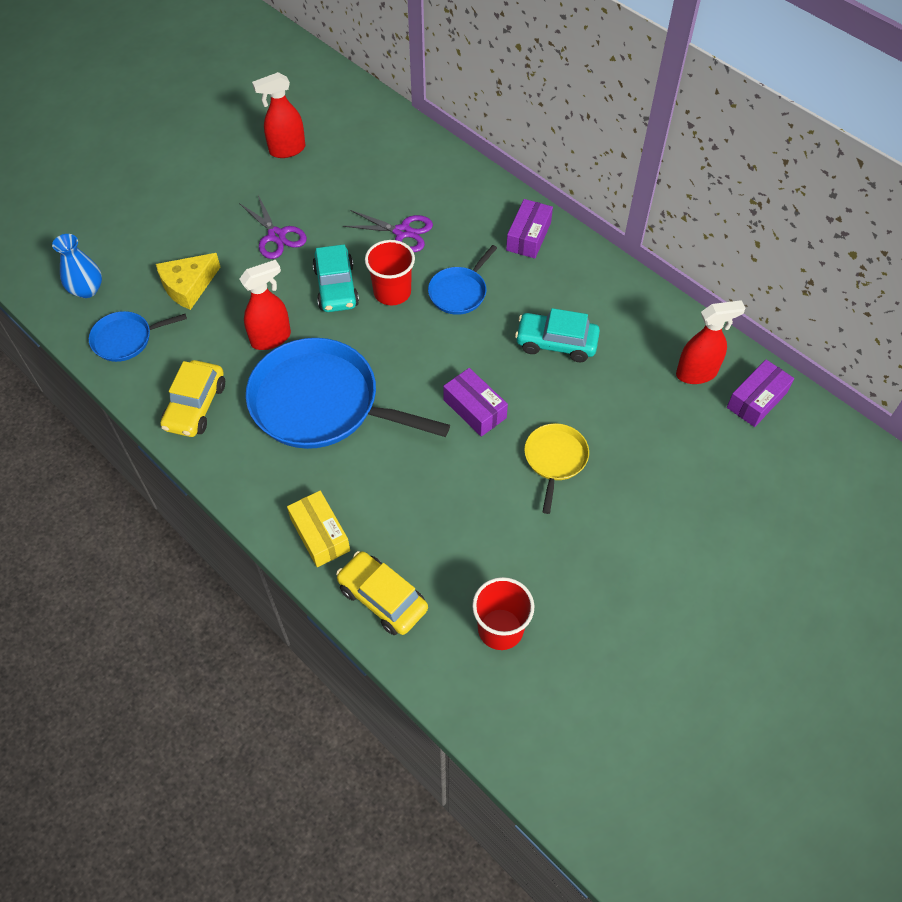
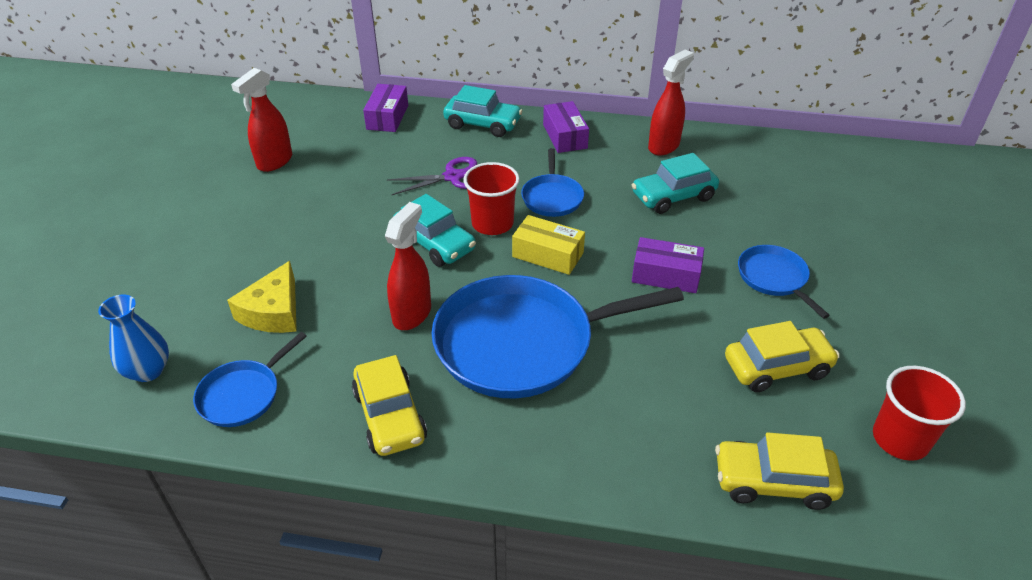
camera: 35 degrees left, 15 degrees down
(276, 236) = (331, 230): purple scissors -> none
(320, 534) = (649, 461): yellow box -> yellow box (548, 255)
(474, 189) = (482, 124): none -> turquoise car
(475, 527) = (777, 367): none -> yellow car
(555, 459) = (774, 278): yellow pan -> blue pan
(697, 373) = (798, 168): red spray bottle -> red spray bottle (664, 146)
(756, 400) = (858, 165): purple box -> purple box (387, 117)

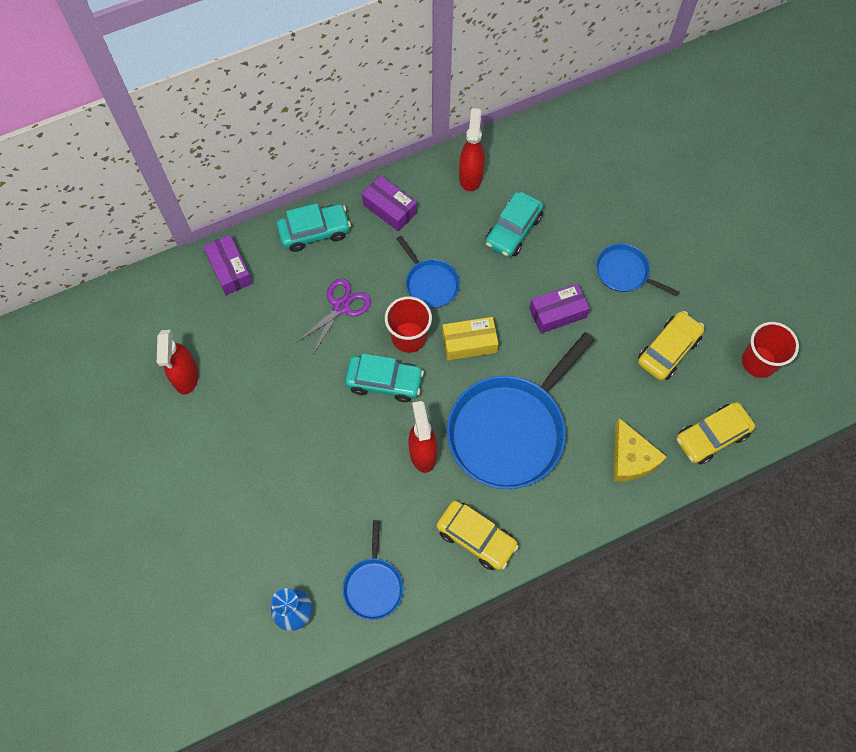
camera: 35 degrees left, 25 degrees up
(273, 311) = (329, 513): yellow cheese -> yellow cheese (631, 458)

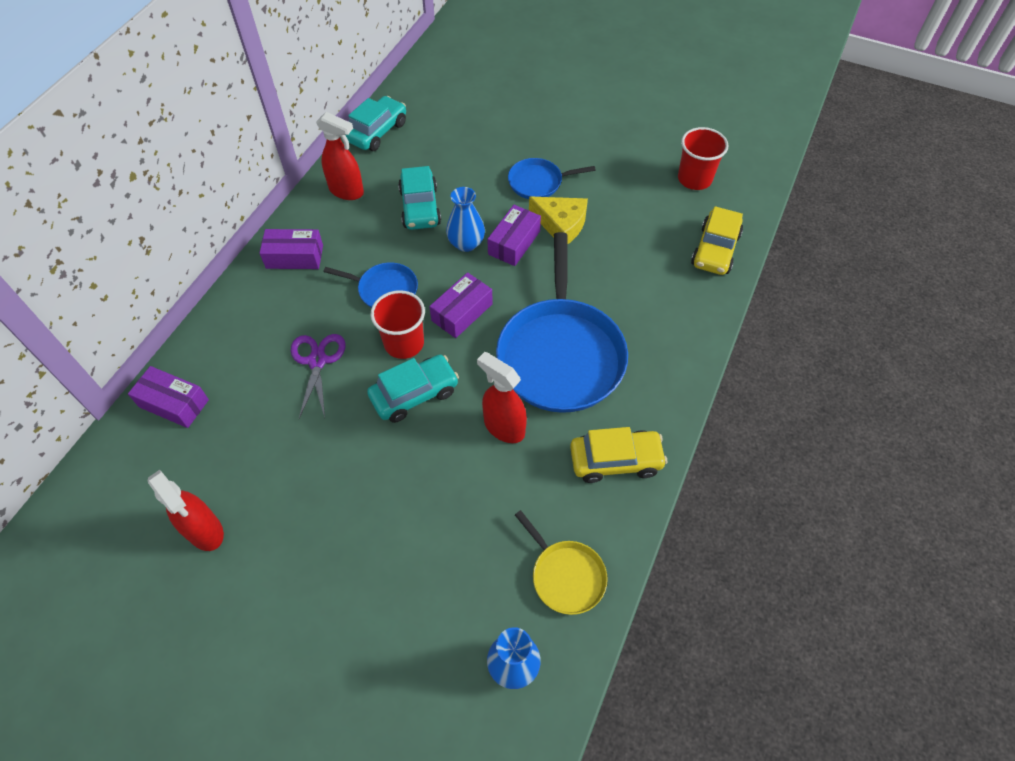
camera: 40 degrees left, 10 degrees down
(314, 232) = (237, 318): turquoise car -> turquoise car (377, 132)
(373, 586) = (566, 576): blue pan -> yellow pan
(469, 343) = (462, 312): yellow box -> purple box
(470, 176) = (347, 191): red spray bottle -> red spray bottle turned 150 degrees clockwise
(521, 287) = (466, 243): none -> blue vase
(631, 458) = (674, 306): yellow cheese -> yellow cheese (561, 224)
(668, 350) = (624, 213): yellow car -> none

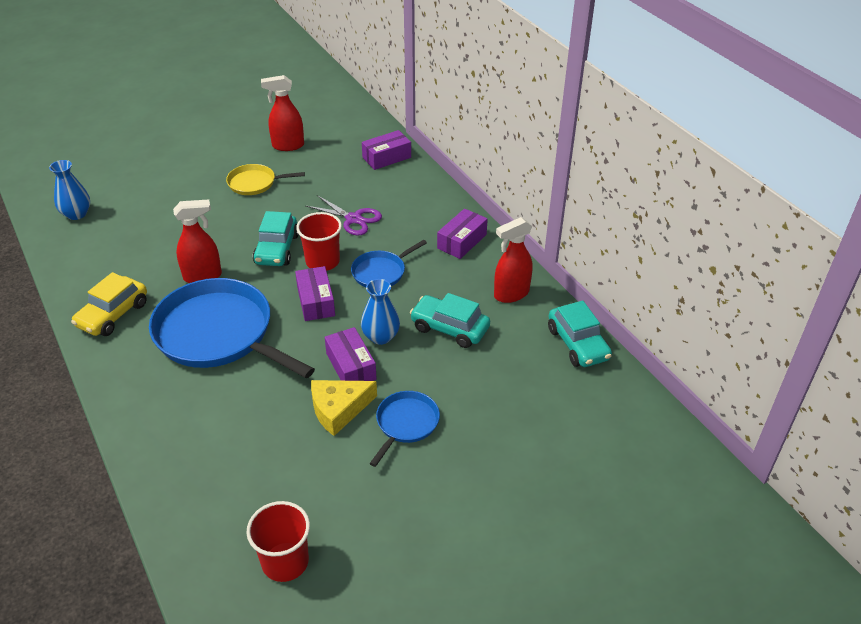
camera: 125 degrees right, 15 degrees down
(566, 576) = (86, 254): yellow pan -> yellow pan (254, 183)
(715, 250) = (189, 507): yellow car -> none

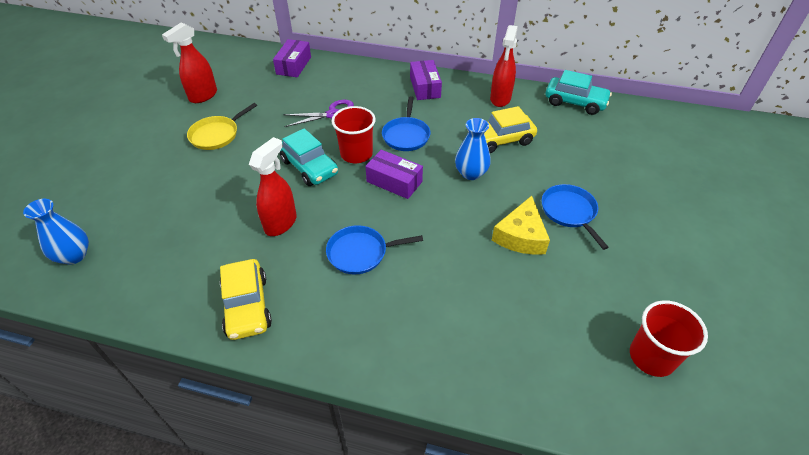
camera: 45 degrees left, 5 degrees up
(218, 334) = (360, 253): blue pan -> blue pan, size x0.49
(351, 366) = (483, 204): purple box -> none
(449, 328) = (500, 140): turquoise car -> yellow car

